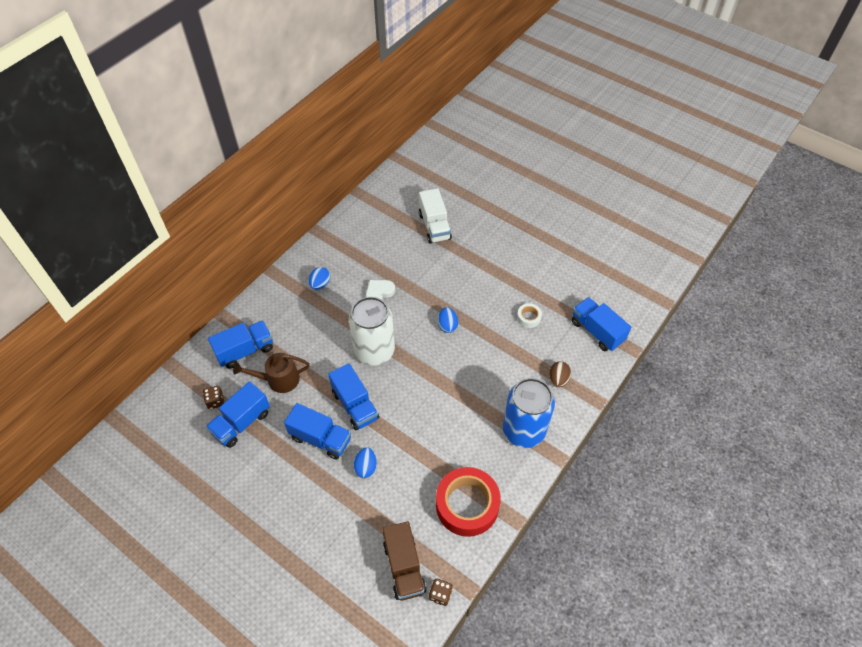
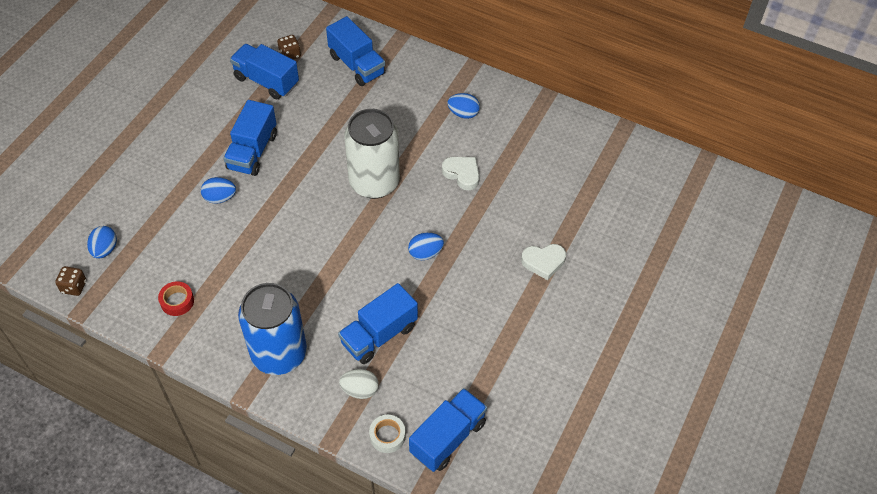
camera: 80 degrees right, 0 degrees up
(278, 379) = (323, 101): brown watering can -> none
(355, 405) = (297, 175): blue truck -> blue truck (379, 335)
(404, 567) = (105, 249): brown truck -> blue egg
(434, 226) = (589, 219): white truck -> none
(466, 257) = (543, 262): none -> white heart
(467, 505) = (177, 301): red tape -> red tape, size x0.44
(528, 317) = (455, 347): white tape -> white tape (387, 436)
(558, 379) = (360, 390): brown egg -> white egg

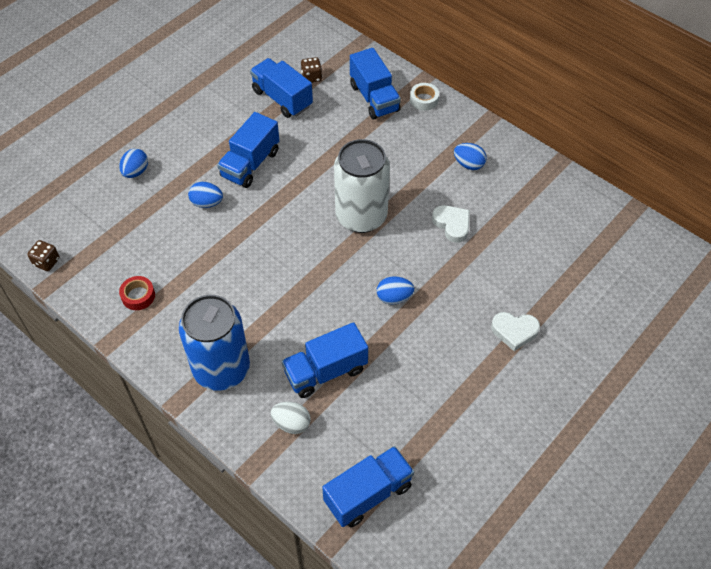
camera: 15 degrees right, 0 degrees up
(105, 249) = (85, 232): blue egg -> blue egg (136, 172)
(387, 436) = (307, 478): white tape -> white tape (424, 100)

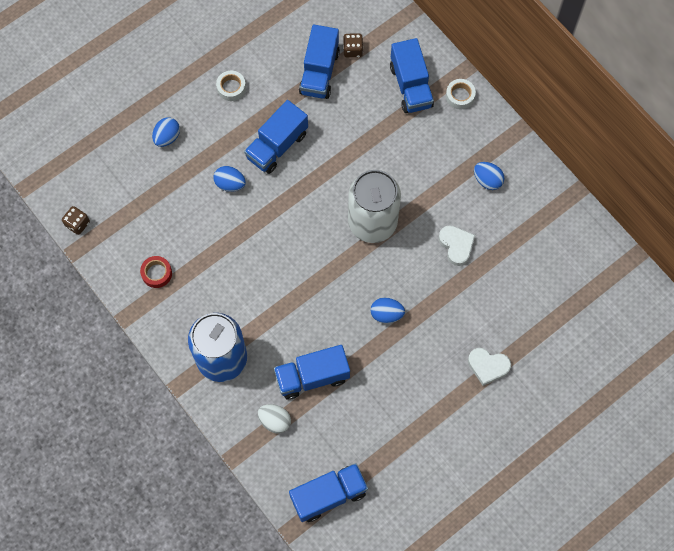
camera: 10 degrees right, 15 degrees up
(196, 122) = (231, 88): none -> white tape
(282, 98) = (319, 72): blue truck -> blue truck turned 135 degrees counterclockwise

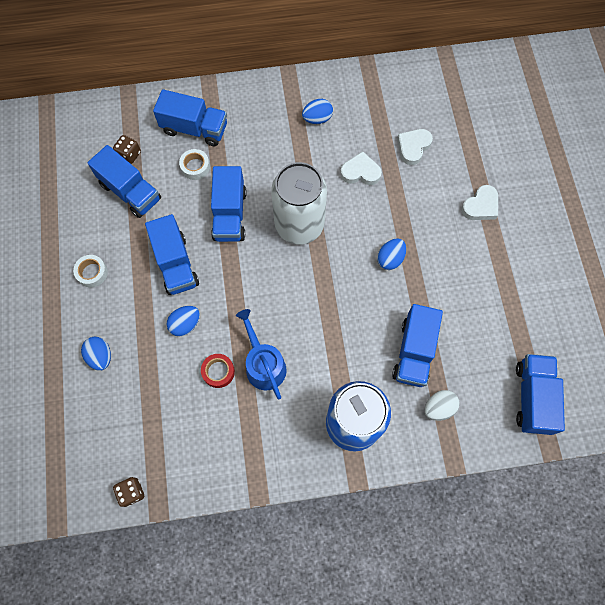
camera: 60 degrees left, 0 degrees up
(157, 273) = (232, 440): red tape -> red tape (218, 372)
(231, 263) = (263, 364): none -> blue watering can
(347, 161) = (229, 214): none -> blue truck
(460, 96) = (229, 98): white tape -> white tape (195, 167)
(511, 278) = (413, 147): none -> white heart

